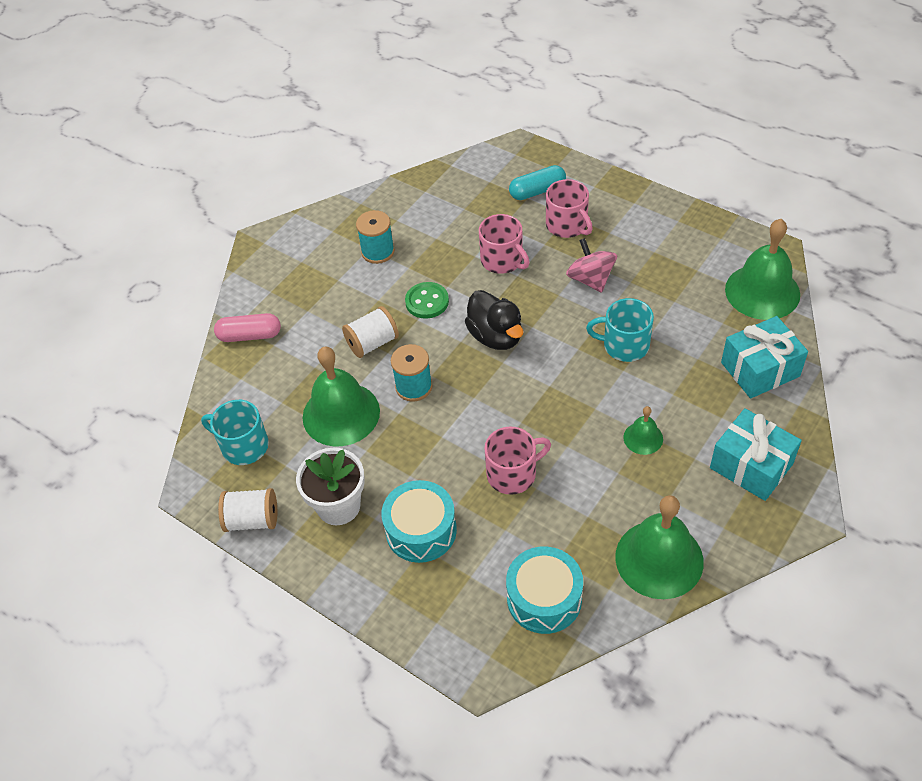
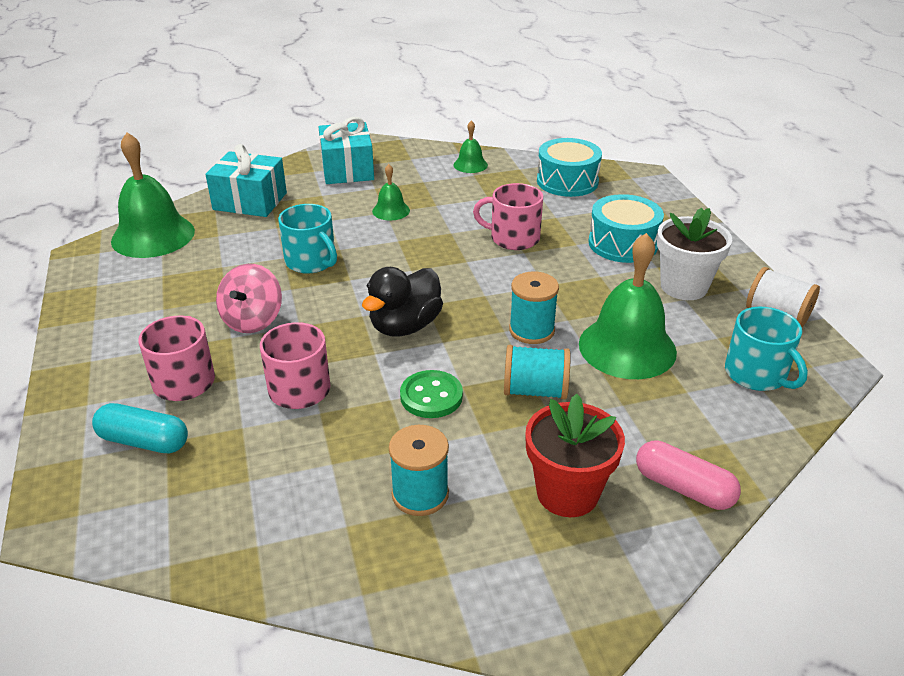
camera: 145 degrees left, 15 degrees down
(307, 296) = (567, 493): none -> red flower pot
(372, 343) = (535, 390): white spool -> turquoise spool
(496, 336) = (405, 326): black duck -> black duck turned 150 degrees counterclockwise
(659, 559) = (470, 165): green bell -> green bell, size x0.49

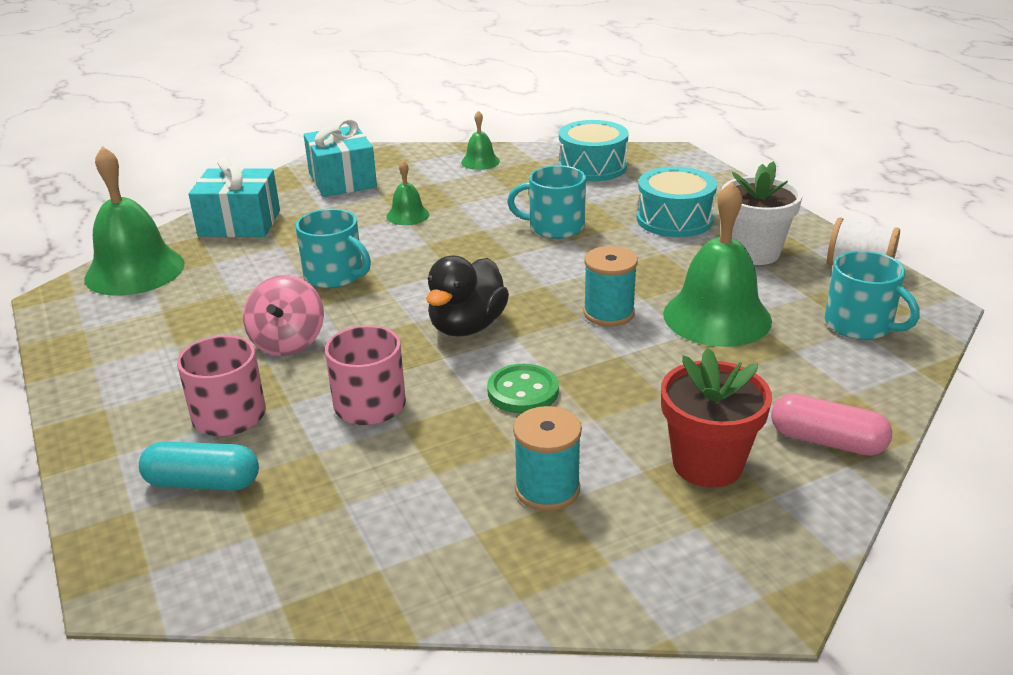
camera: 10 degrees left, 5 degrees down
(513, 238) = (555, 227): pink mug -> turquoise mug
(535, 390) = (635, 370): turquoise spool -> none

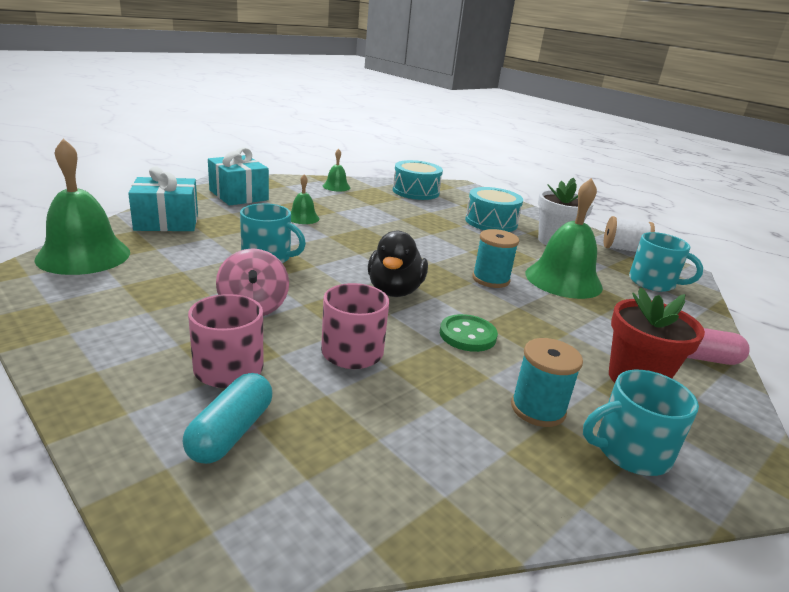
camera: 20 degrees left, 5 degrees down
(203, 483) = (231, 432): turquoise capsule -> turquoise capsule turned 60 degrees counterclockwise
(555, 227) = (415, 226): turquoise mug -> turquoise mug (630, 451)

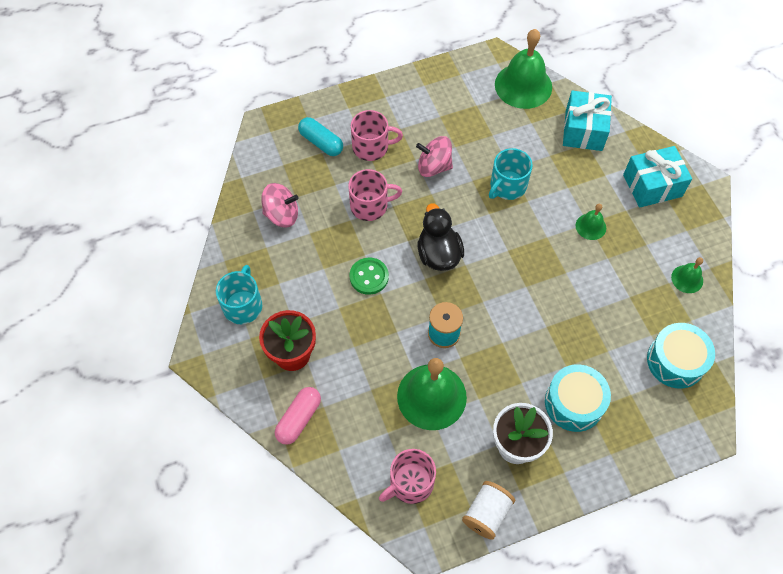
camera: 115 degrees right, 35 degrees up
(394, 291) = (438, 254): black duck -> black duck turned 45 degrees clockwise
(428, 448) = (282, 215): none -> pink spinning top
(538, 409) = (288, 279): turquoise spool -> none
(653, 282) = (410, 483): turquoise mug -> pink mug

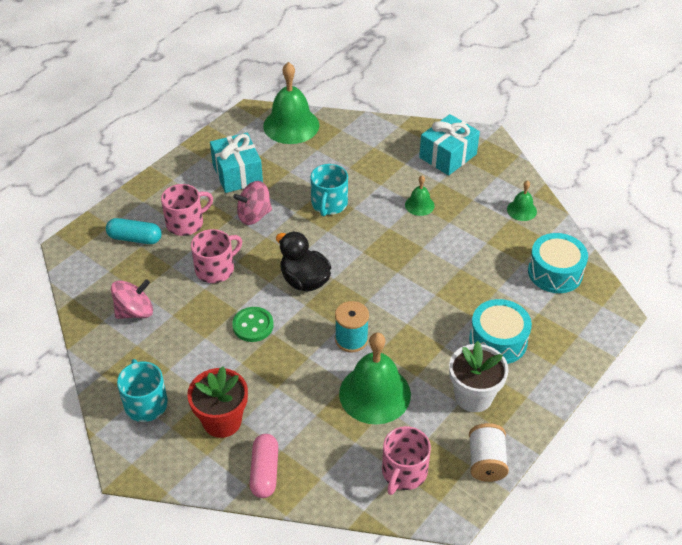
camera: 30 degrees left, 15 degrees down
(583, 130) = (364, 138): turquoise gift -> turquoise gift (237, 174)

